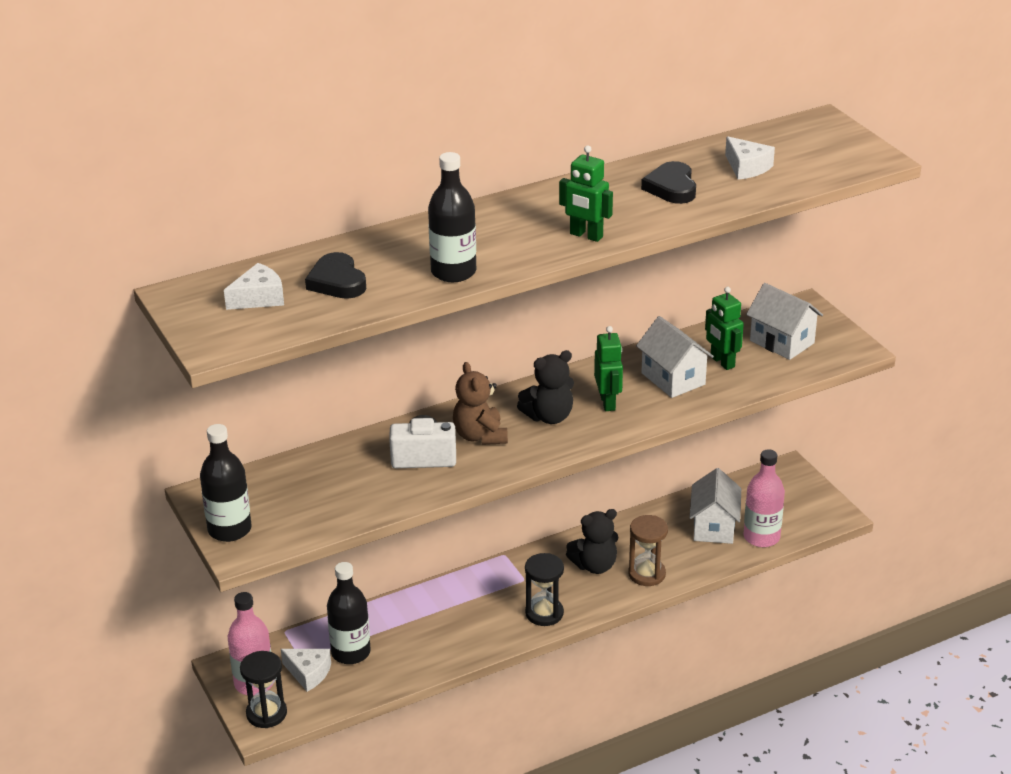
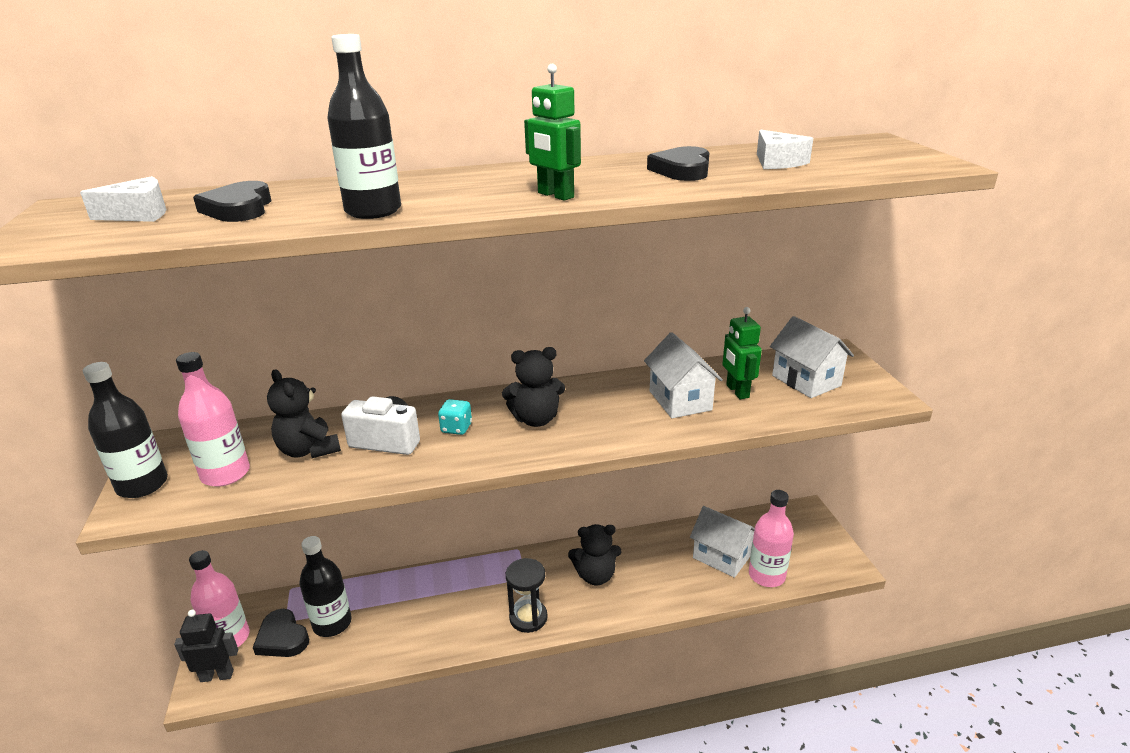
camera: 15 degrees right, 5 degrees down
(266, 713) = (217, 675): black hourglass -> black robot
(298, 508) = (225, 474): none -> pink bottle
(308, 673) = (282, 638): white cheese -> black heart
(356, 476) = (308, 450): none -> black teddy bear
(480, 436) = (456, 428): brown teddy bear -> turquoise dice
(608, 402) = (603, 414): green robot -> none
(647, 574) = (642, 594): brown hourglass -> none
(714, 527) = (722, 556): white house -> white house turned 75 degrees counterclockwise

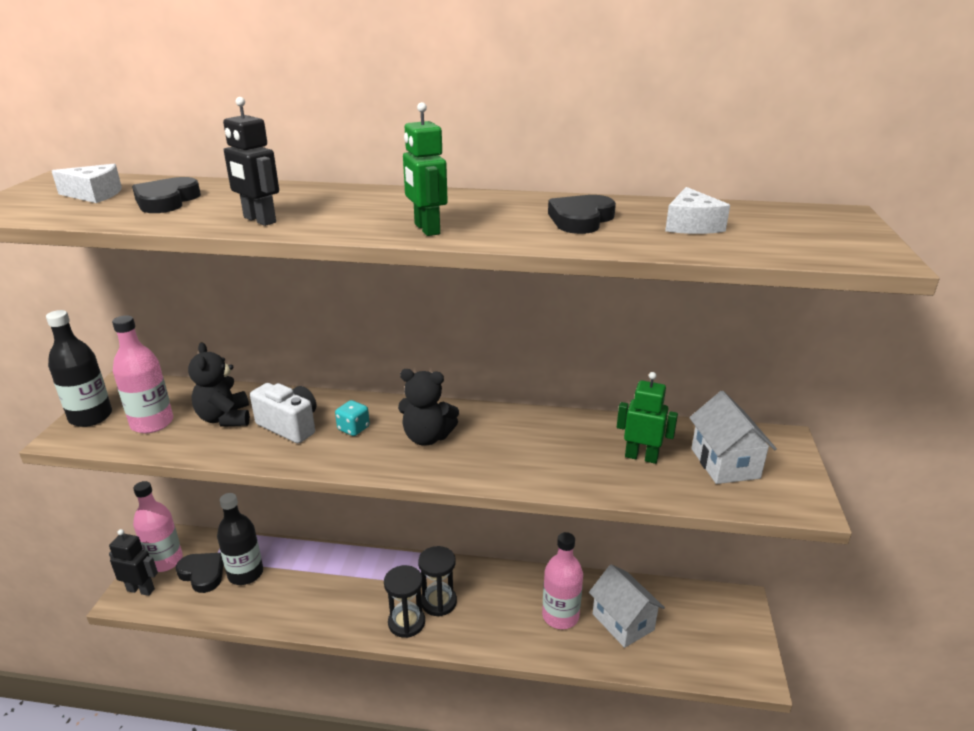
camera: 20 degrees right, 0 degrees up
(282, 638) = (202, 574): black heart -> black heart turned 150 degrees clockwise
(373, 211) = (259, 220): black bottle -> black robot
(549, 590) = (438, 602): none -> black hourglass
(595, 575) = (488, 602): black teddy bear -> none
(680, 400) = (576, 452): white house -> none
(737, 391) = (641, 457): green robot -> green robot turned 105 degrees clockwise
(766, 575) = (659, 656): pink bottle -> pink bottle (560, 616)

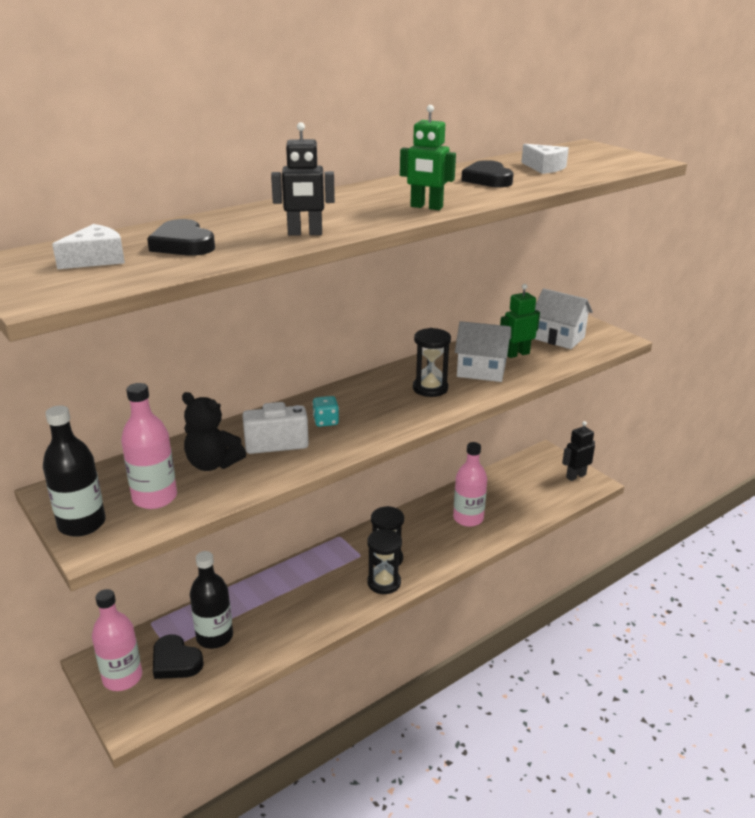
camera: 45 degrees left, 0 degrees up
(141, 590) = (135, 708): black robot -> black robot (575, 476)
(202, 574) = (175, 661): black heart -> black heart turned 135 degrees counterclockwise
(427, 437) = (384, 402): black teddy bear -> none
(489, 446) = (430, 388): none -> black hourglass
(623, 622) = (504, 499): white house -> white house (481, 371)

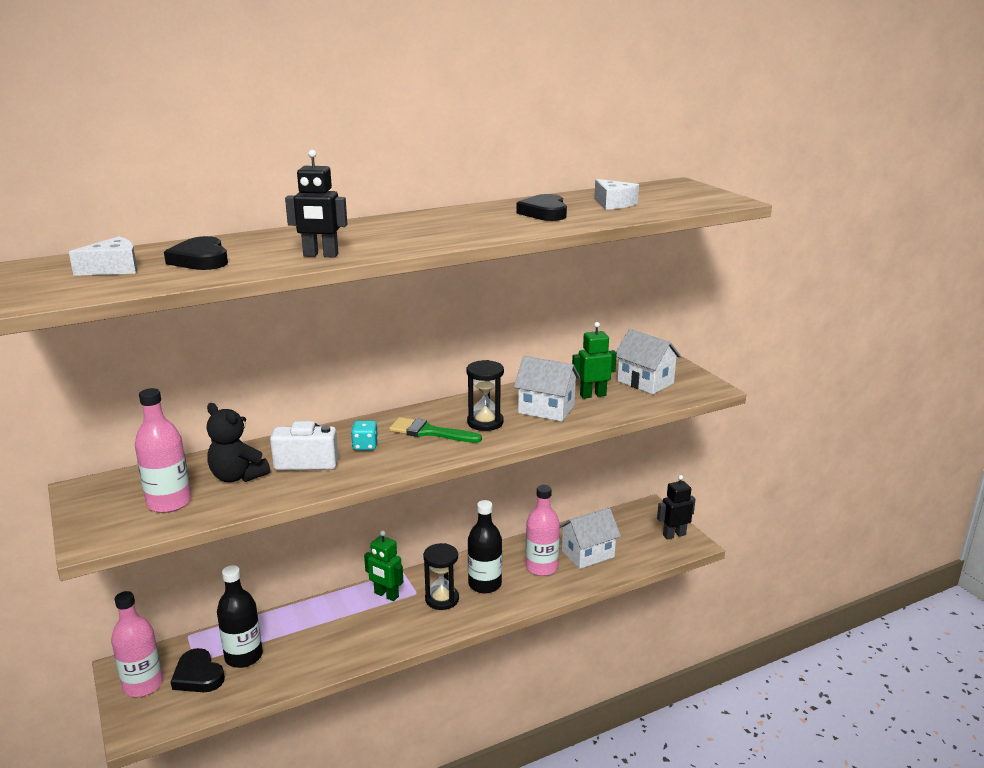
camera: 10 degrees right, 5 degrees down
(82, 524) = (92, 520): black bottle -> black bottle (485, 584)
(382, 402) = (429, 432): none -> green brush
(384, 583) = (430, 623): black hourglass -> none
(426, 207) = (459, 236): green robot -> green robot (386, 595)
(505, 501) = (588, 554): none -> white house

